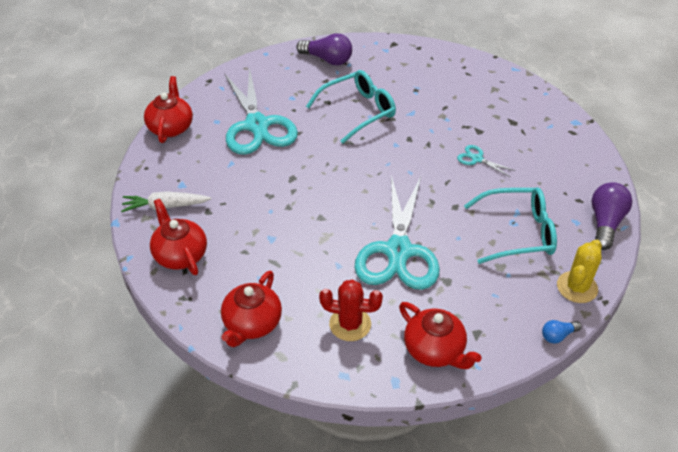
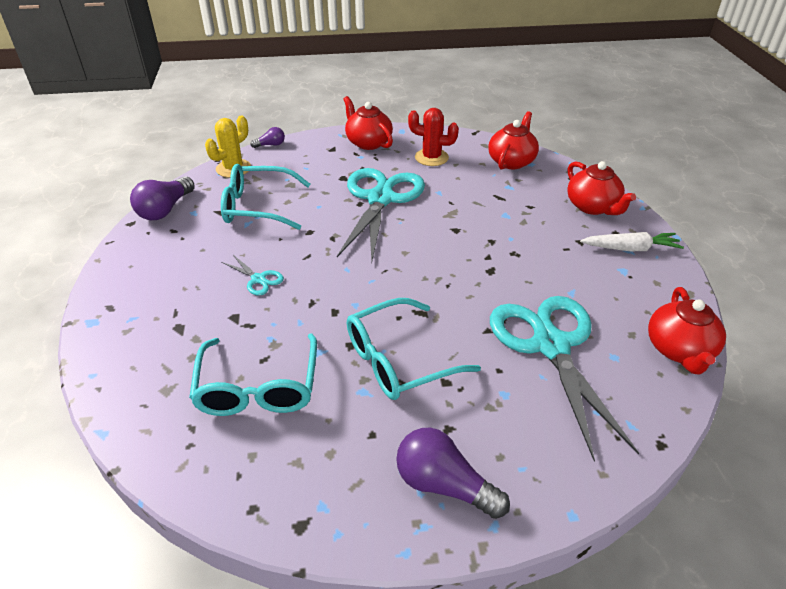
camera: 175 degrees left, 5 degrees down
(440, 92) = (258, 388): none -> turquoise glasses
(558, 335) = (271, 145): blue light bulb -> purple light bulb

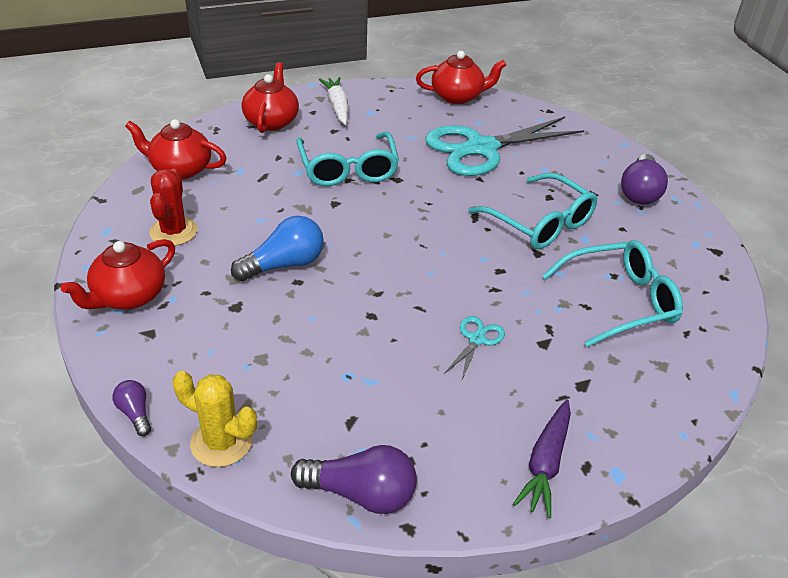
camera: 105 degrees left, 0 degrees up
(128, 288) = (545, 463): none -> purple carrot
(257, 207) = (328, 380): turquoise glasses -> turquoise glasses (348, 169)
(380, 199) = (284, 264): turquoise scissors -> blue light bulb
(592, 207) = (271, 121): red teapot -> red teapot turned 45 degrees counterclockwise

